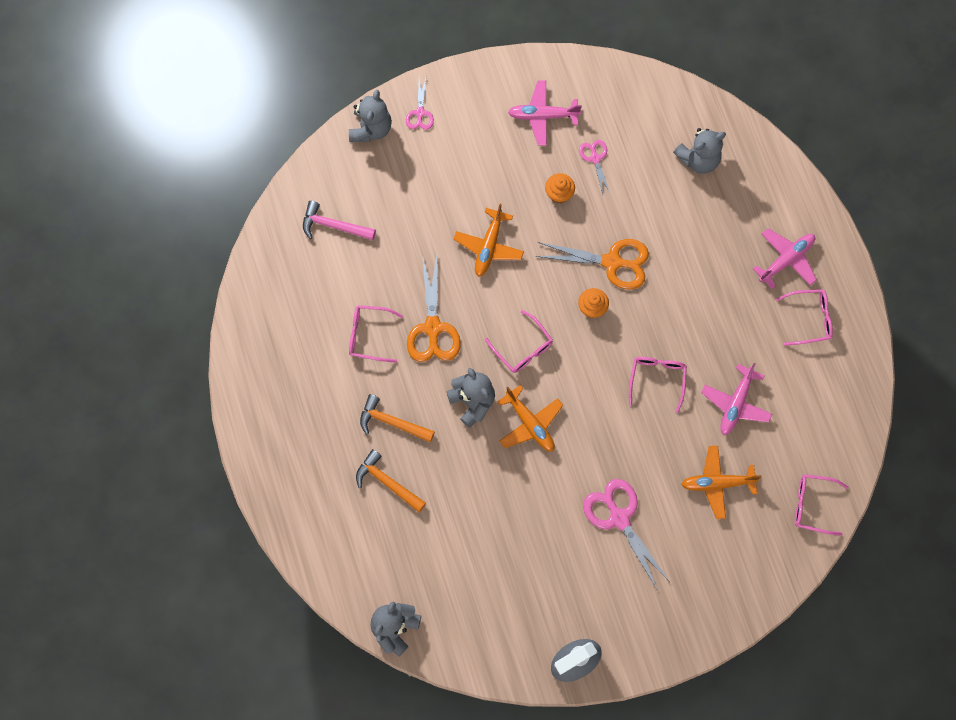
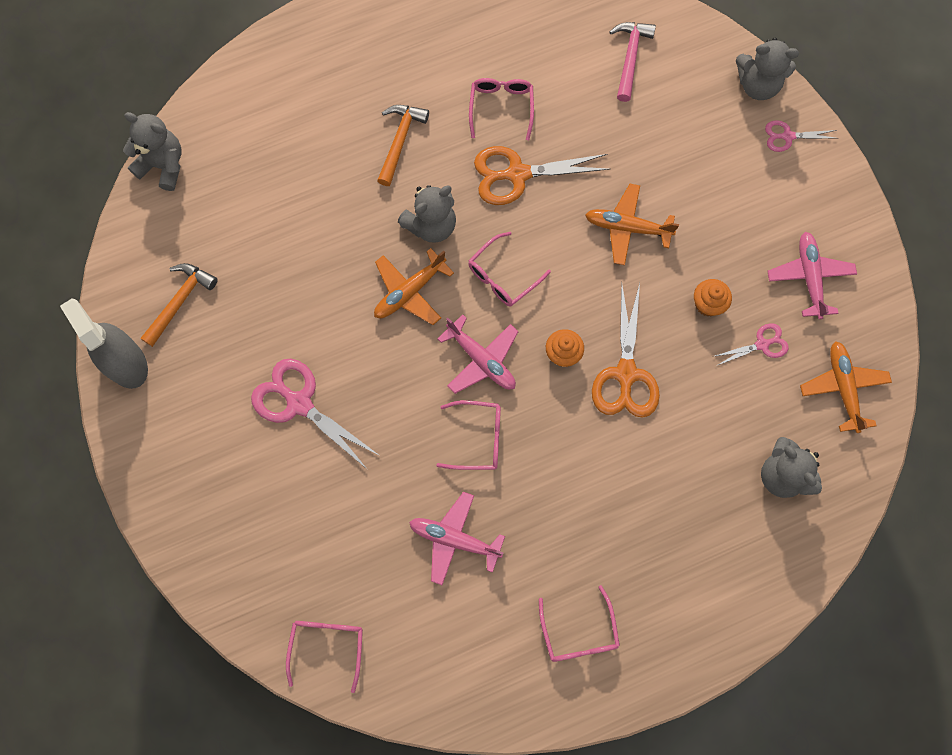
camera: 85 degrees right, 0 degrees up
(387, 482) = (329, 142): orange hammer -> orange hammer (180, 301)
(619, 518) = (299, 403): pink scissors -> pink scissors turned 105 degrees counterclockwise
(717, 483) = (349, 520): orange plane -> orange plane (842, 387)
(786, 259) = (658, 598): pink plane -> pink plane (481, 360)

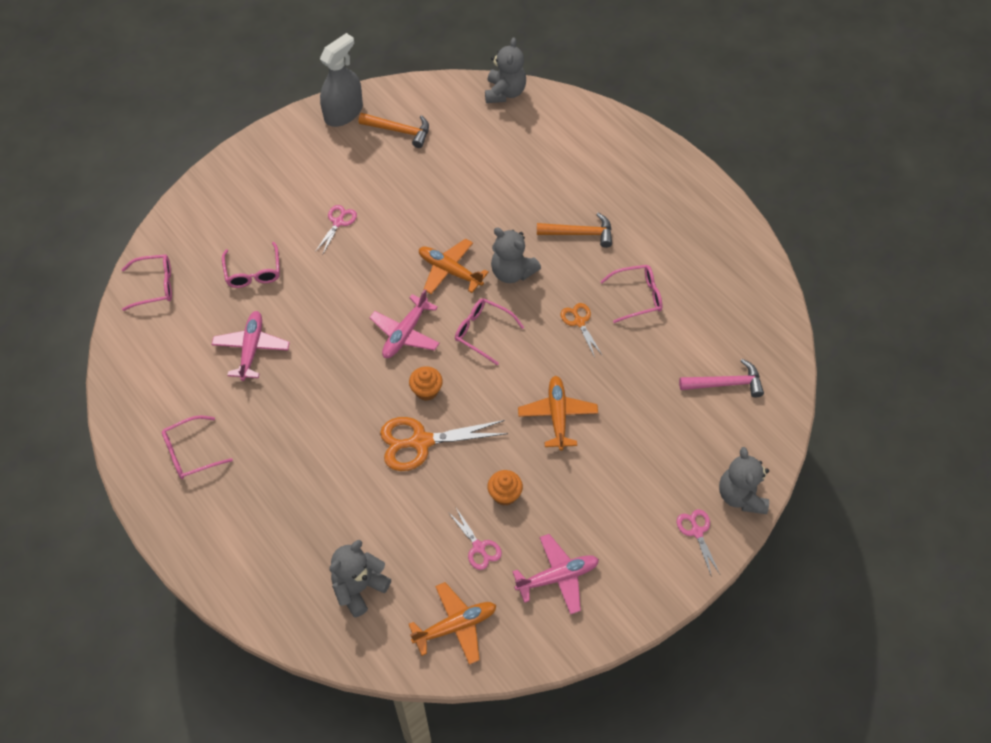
camera: 75 degrees right, 15 degrees down
(299, 403) = (338, 222): pink scissors -> pink scissors, size x0.54
(477, 438) = (338, 346): pink glasses -> pink glasses (253, 272)
(517, 174) = (579, 322): orange scissors -> orange scissors, size x0.54

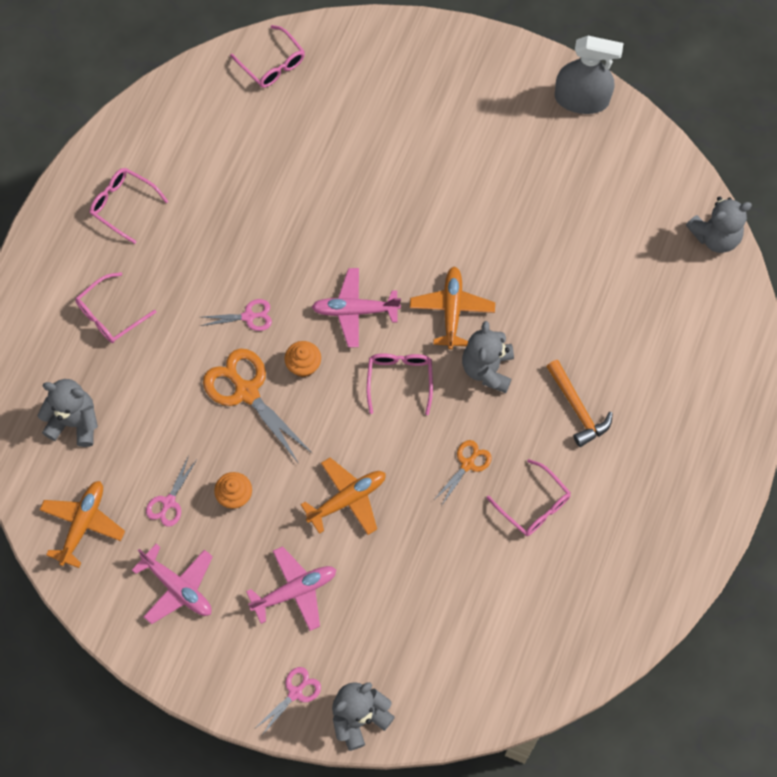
camera: 60 degrees right, 10 degrees up
(251, 348) = (257, 187): pink plane -> pink plane (295, 591)
(253, 272) = (339, 137): pink glasses -> pink glasses (110, 314)
(338, 222) = (444, 176): pink scissors -> pink scissors (248, 316)
(399, 131) = (594, 164): orange hammer -> none
(456, 626) = (83, 524): orange plane -> orange plane turned 105 degrees counterclockwise
(725, 383) = (481, 643): pink hammer -> none

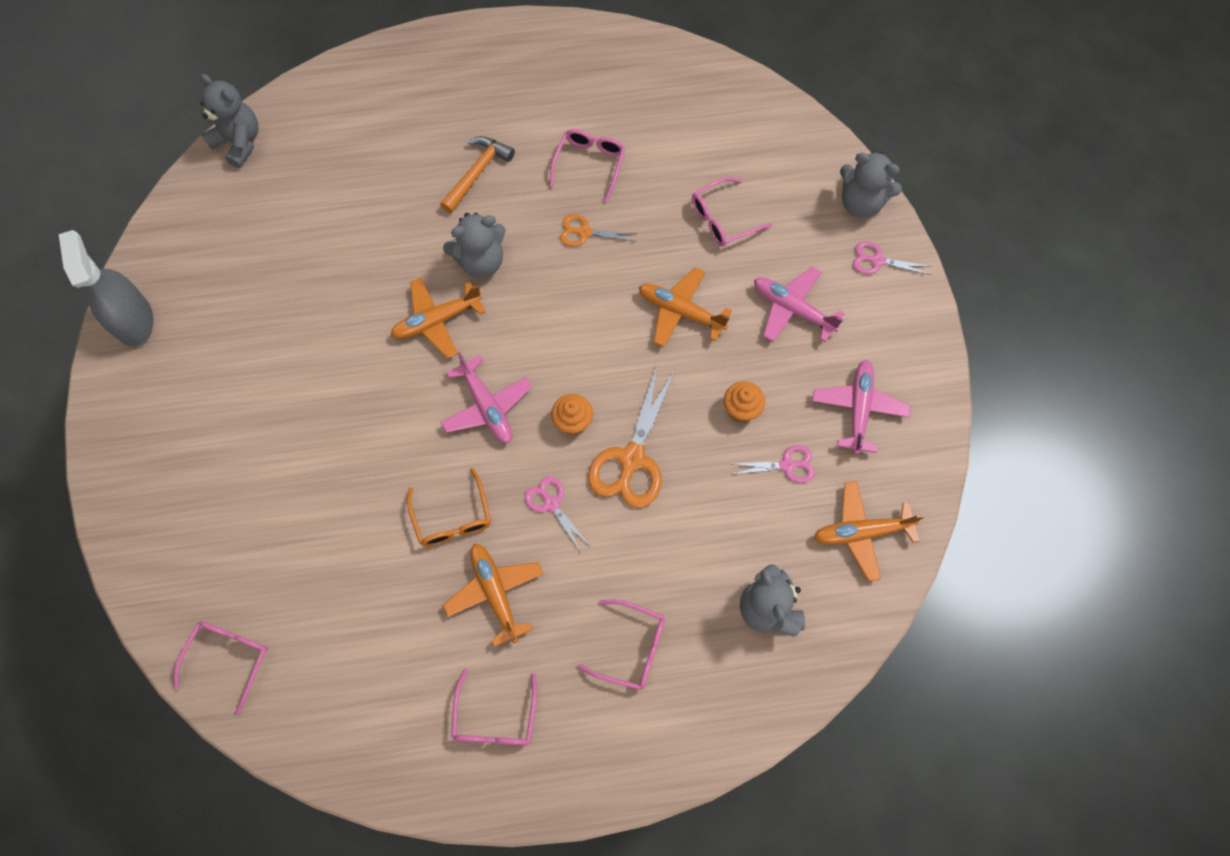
camera: 120 degrees left, 0 degrees up
(208, 246) = (495, 593): none -> orange plane
(281, 245) = (452, 517): none -> orange glasses
(399, 380) = (537, 329): pink glasses -> pink glasses (723, 219)

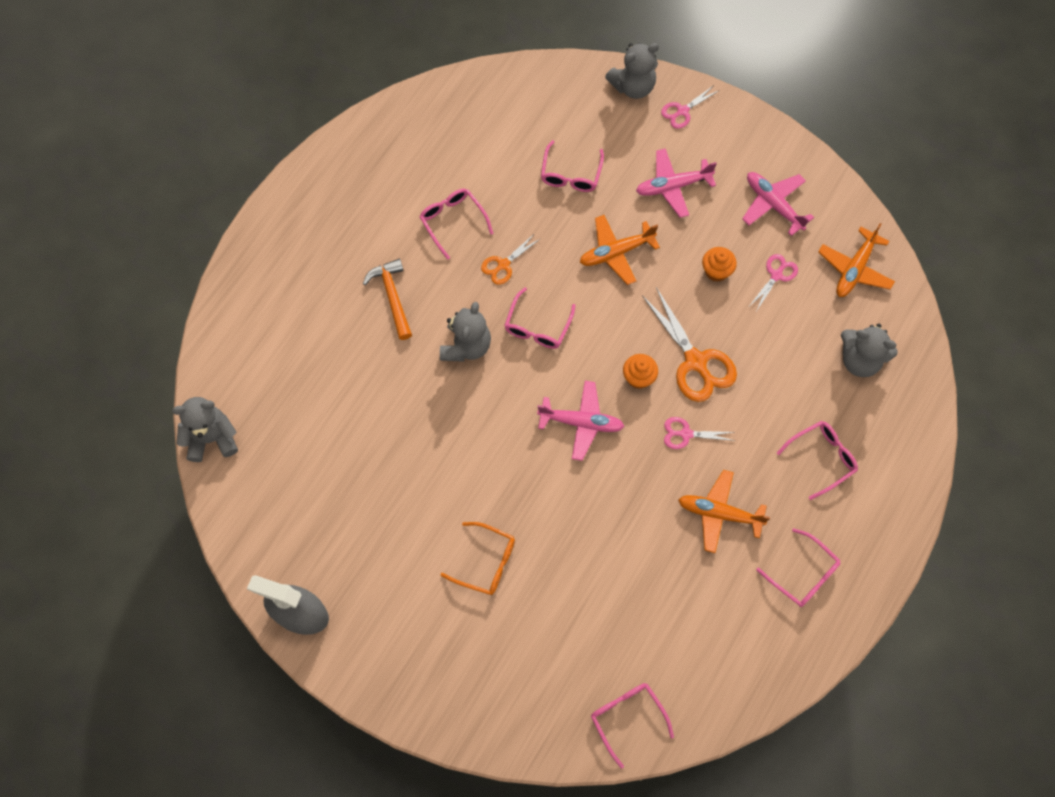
camera: 50 degrees left, 0 degrees up
(436, 321) = (487, 408): orange plane -> none
(452, 517) = (644, 502): orange glasses -> orange glasses (486, 562)
(549, 302) = (537, 326): none -> pink glasses

